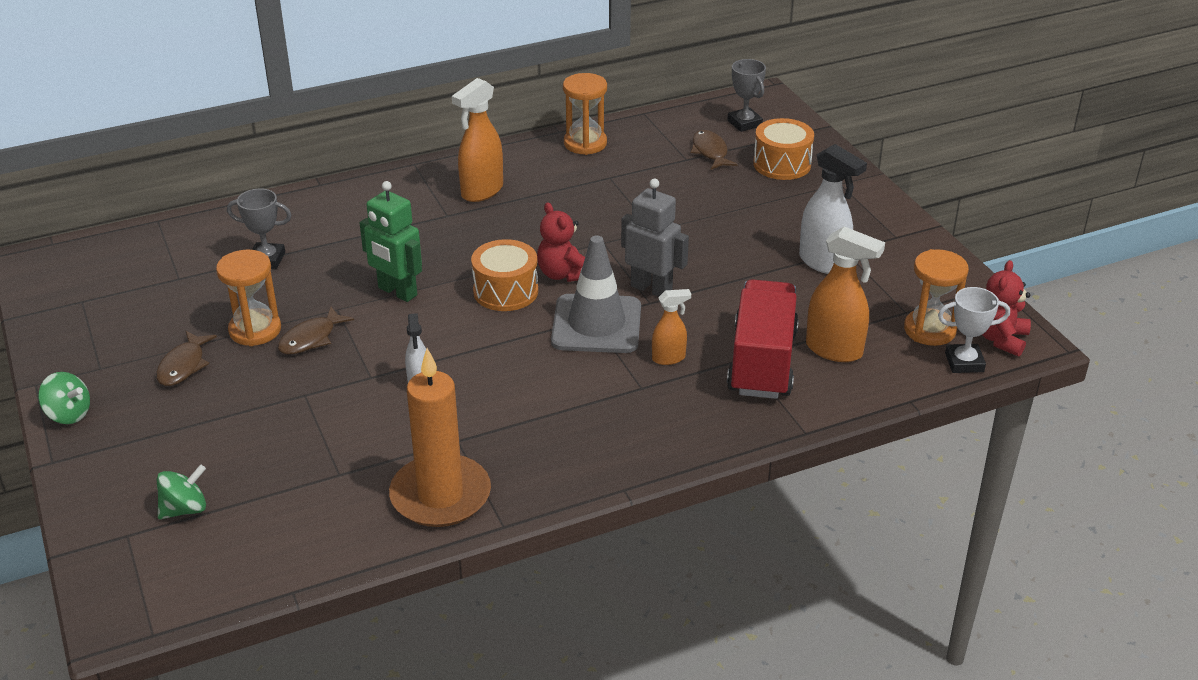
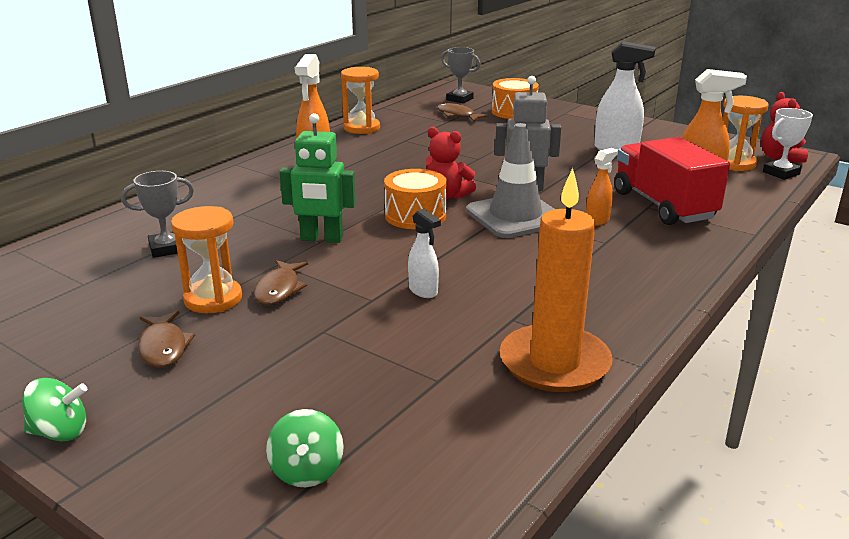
camera: 30 degrees left, 10 degrees down
(185, 509) = (307, 471): green spinning top -> green spinning top turned 150 degrees clockwise

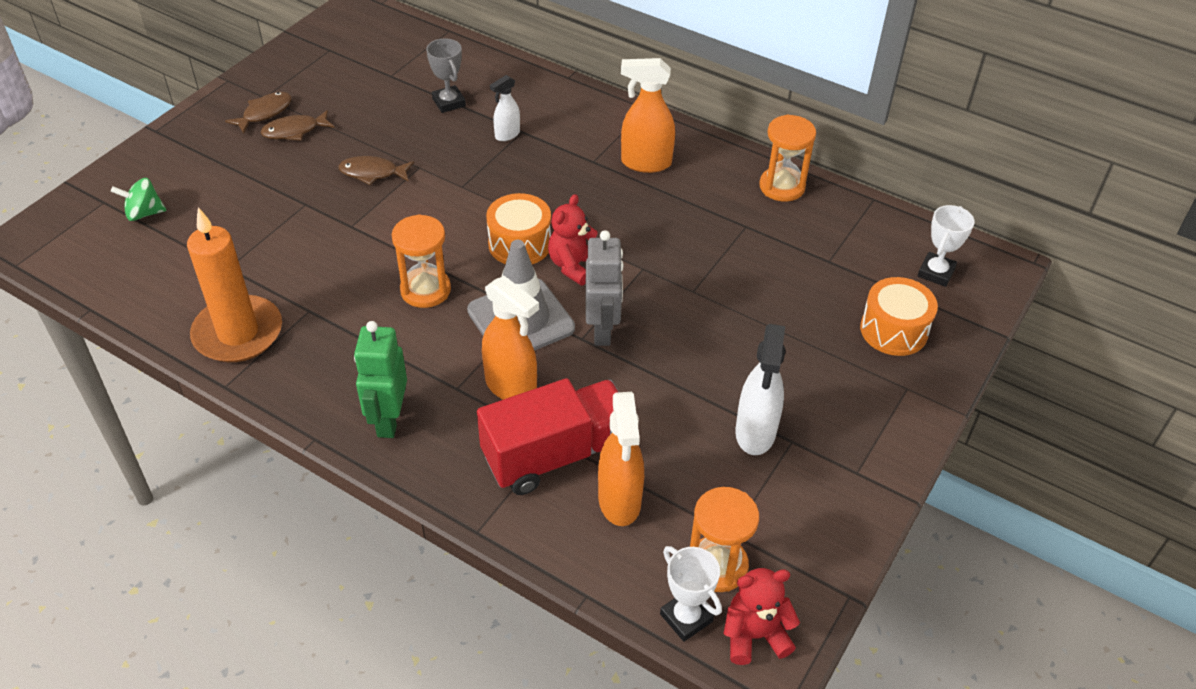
camera: 85 degrees right, 20 degrees up
(60, 432) = (207, 111): green spinning top -> none
(213, 299) = (360, 141): orange hourglass -> orange hourglass (425, 290)
(322, 239) = (466, 186): green robot -> green robot (388, 420)
(423, 291) = (362, 255): white spray bottle -> white spray bottle (507, 135)
(457, 115) = (859, 271): brown fish -> brown fish (265, 113)
(459, 99) = (936, 272): grey trophy -> white trophy
(597, 220) = (511, 387): orange spray bottle -> orange spray bottle, size x1.73

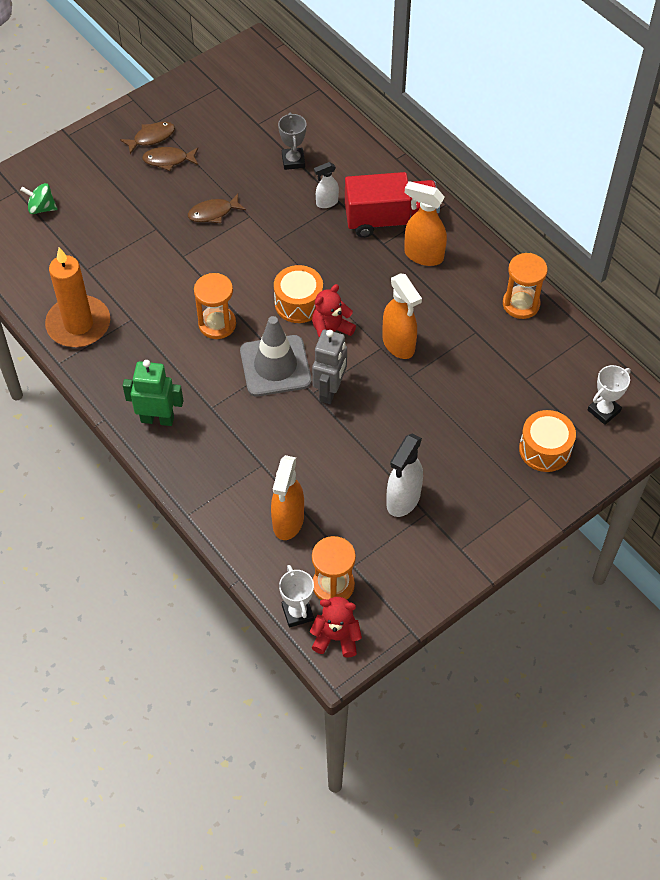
camera: 20 degrees right, 10 degrees up
(372, 173) = (213, 213): brown fish -> brown fish turned 45 degrees counterclockwise
(388, 420) = (157, 419): green robot -> green robot turned 75 degrees clockwise
(511, 387) = (248, 418): orange spray bottle -> orange spray bottle (398, 344)
(557, 455) = (259, 476): red truck -> red truck (390, 220)

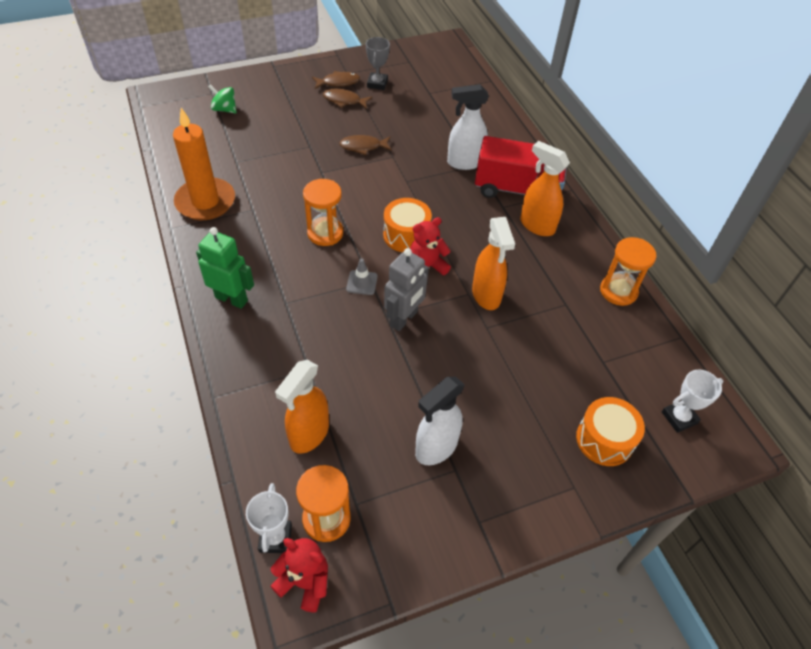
camera: 15 degrees right, 5 degrees down
(275, 366) = (362, 283): grey traffic cone -> grey traffic cone, size x0.45
(293, 161) = (448, 125): grey trophy -> grey trophy (377, 83)
(326, 202) = (464, 162): white spray bottle -> white spray bottle, size x1.73

